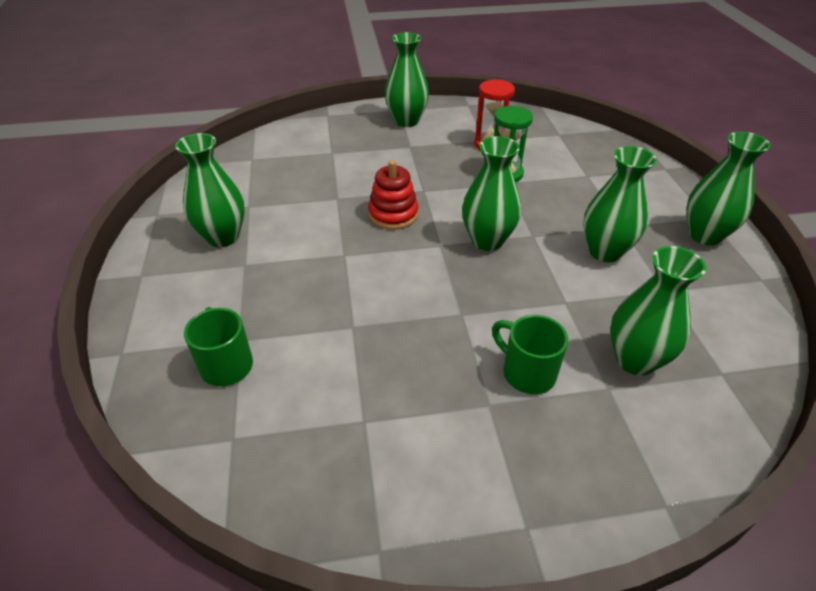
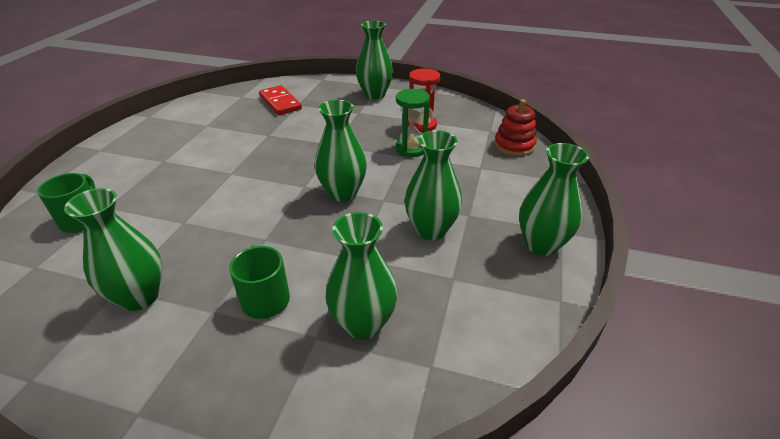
camera: 25 degrees right, 5 degrees down
(223, 237) = (170, 140): green vase -> green vase (140, 297)
(308, 155) = (280, 102): none -> red domino
(393, 214) = (294, 156): red stacking toy -> red stacking toy (514, 145)

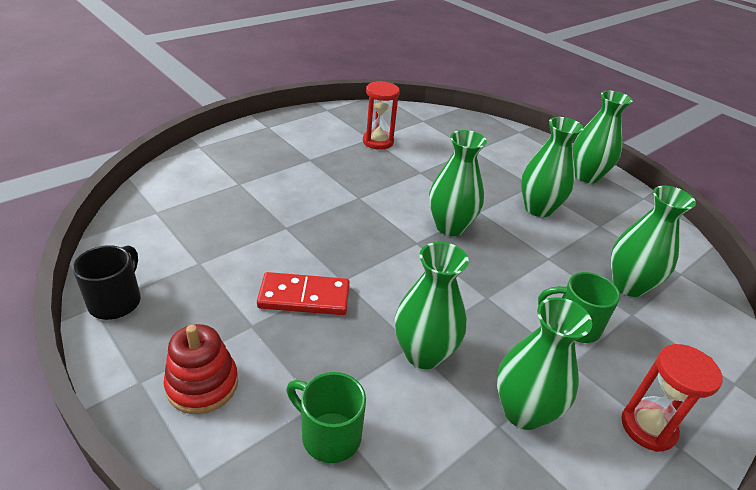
camera: 60 degrees left, 0 degrees up
(154, 382) = (648, 427): none -> red hourglass
(156, 119) = (116, 301): none -> black mug
(280, 102) = (217, 192): red domino -> red domino (304, 297)
(374, 95) = (285, 136): green vase -> green vase (423, 354)
(411, 149) = (412, 164): green hourglass -> none
(514, 145) = (457, 123): red stacking toy -> red stacking toy (202, 384)

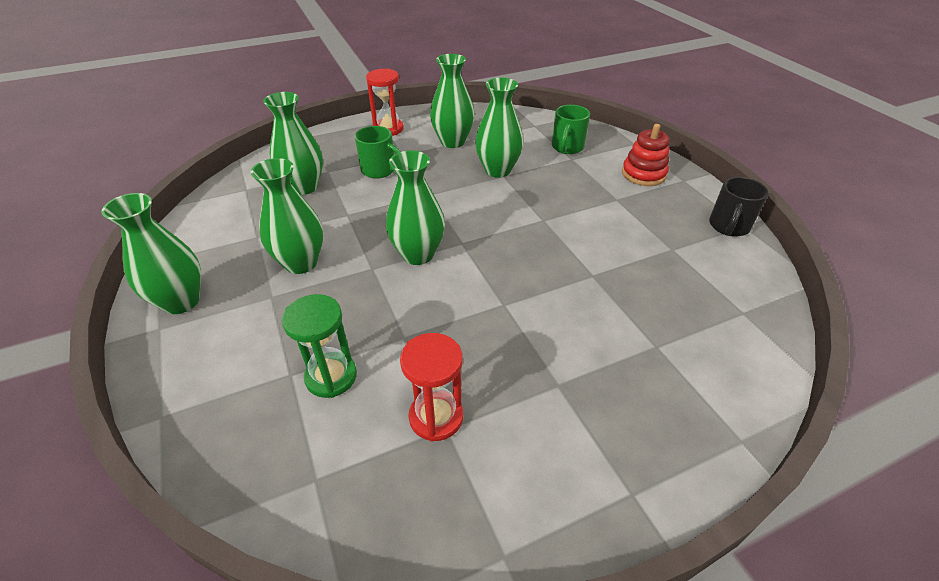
camera: 160 degrees left, 5 degrees up
(304, 297) = (577, 211): red domino -> none
(329, 435) = (567, 147): green mug -> green mug turned 60 degrees clockwise
(449, 151) = (331, 376): none -> green hourglass

